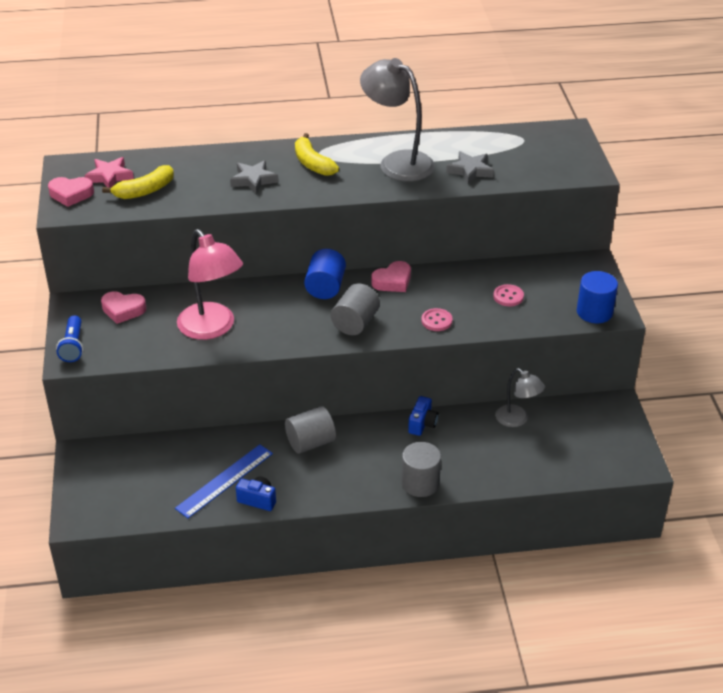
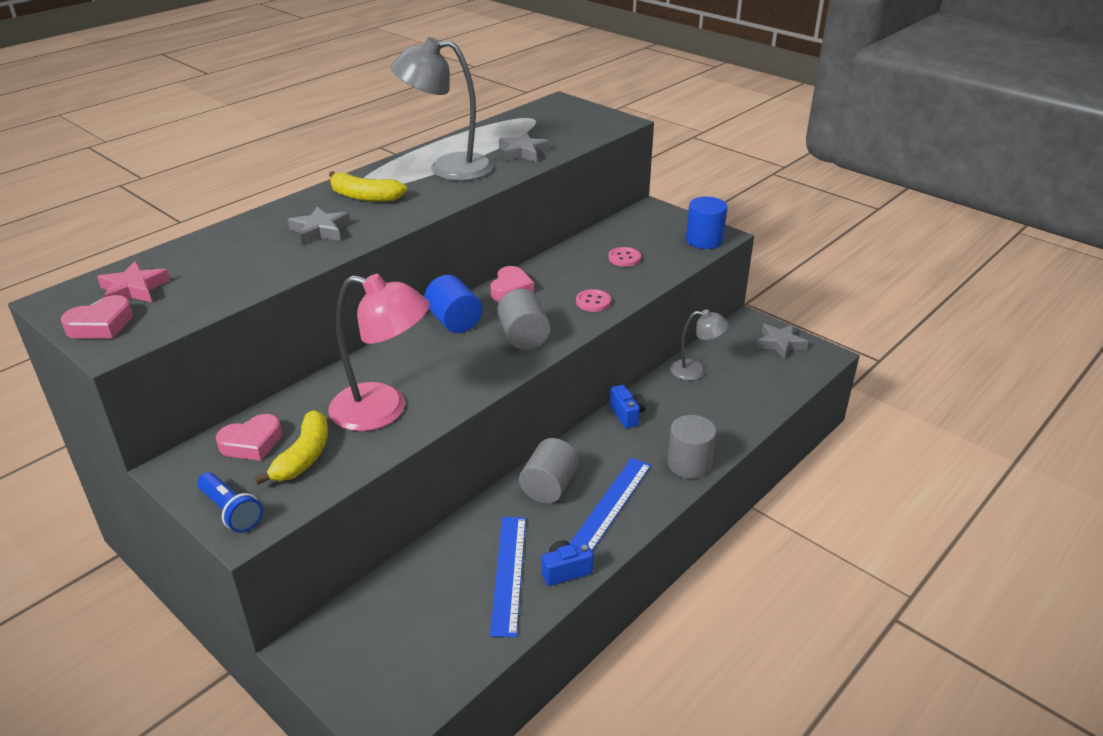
camera: 40 degrees left, 5 degrees down
(145, 191) = (200, 285): yellow banana -> yellow banana (304, 456)
(335, 477) = (612, 504): none -> blue ruler
(616, 436) = (780, 344): none -> grey star

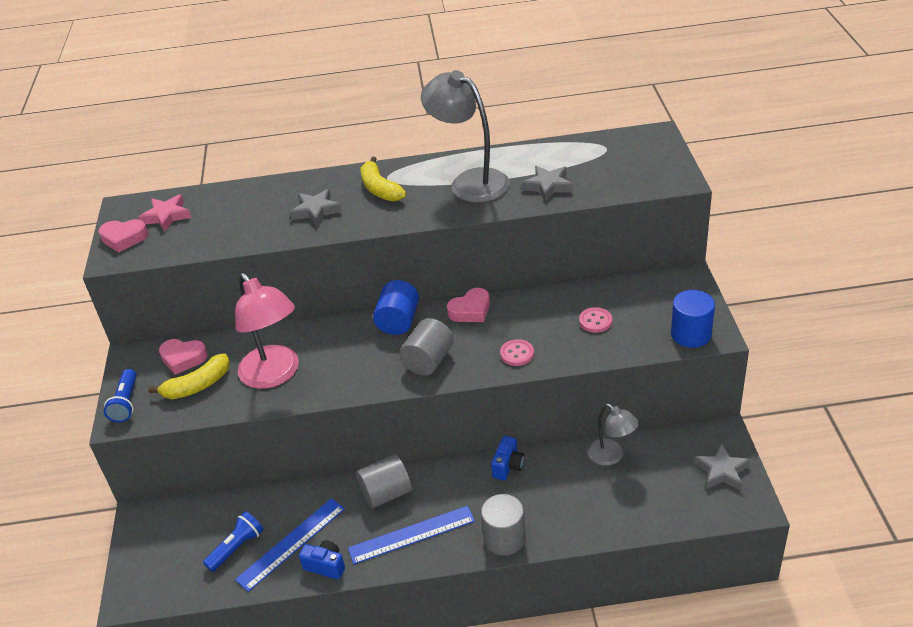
camera: 45 degrees right, 5 degrees up
(456, 610) = (236, 548): none -> blue flashlight

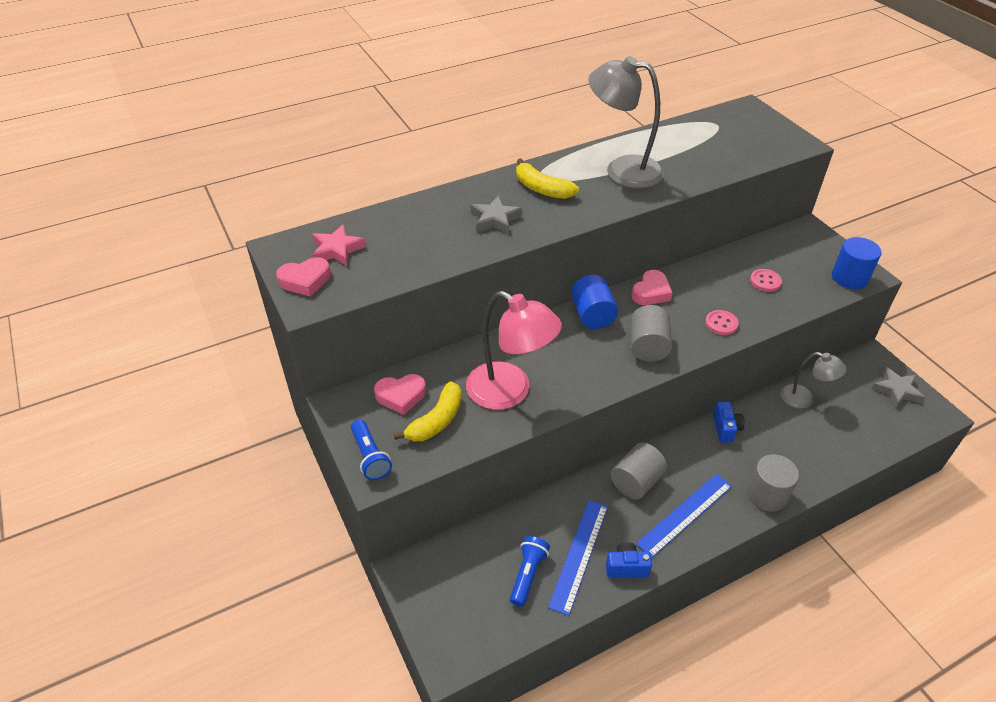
camera: 25 degrees left, 5 degrees up
(548, 186) = (696, 164): grey star -> none

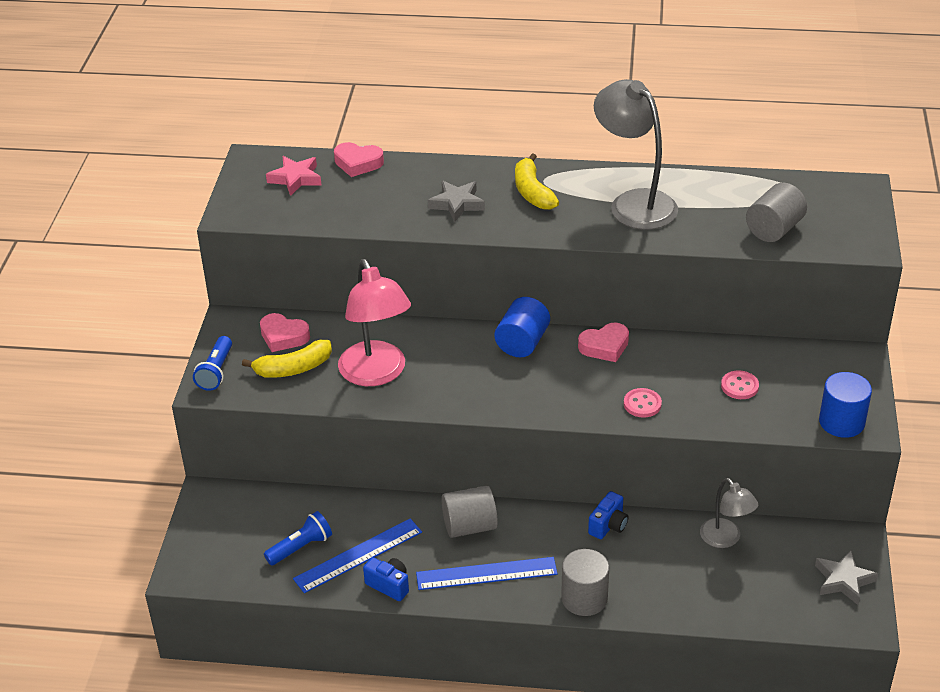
camera: 35 degrees right, 5 degrees down
(305, 280) = (246, 195): pink heart -> pink heart (358, 163)
(647, 346) = (544, 392): grey cylinder -> grey cylinder (774, 229)

